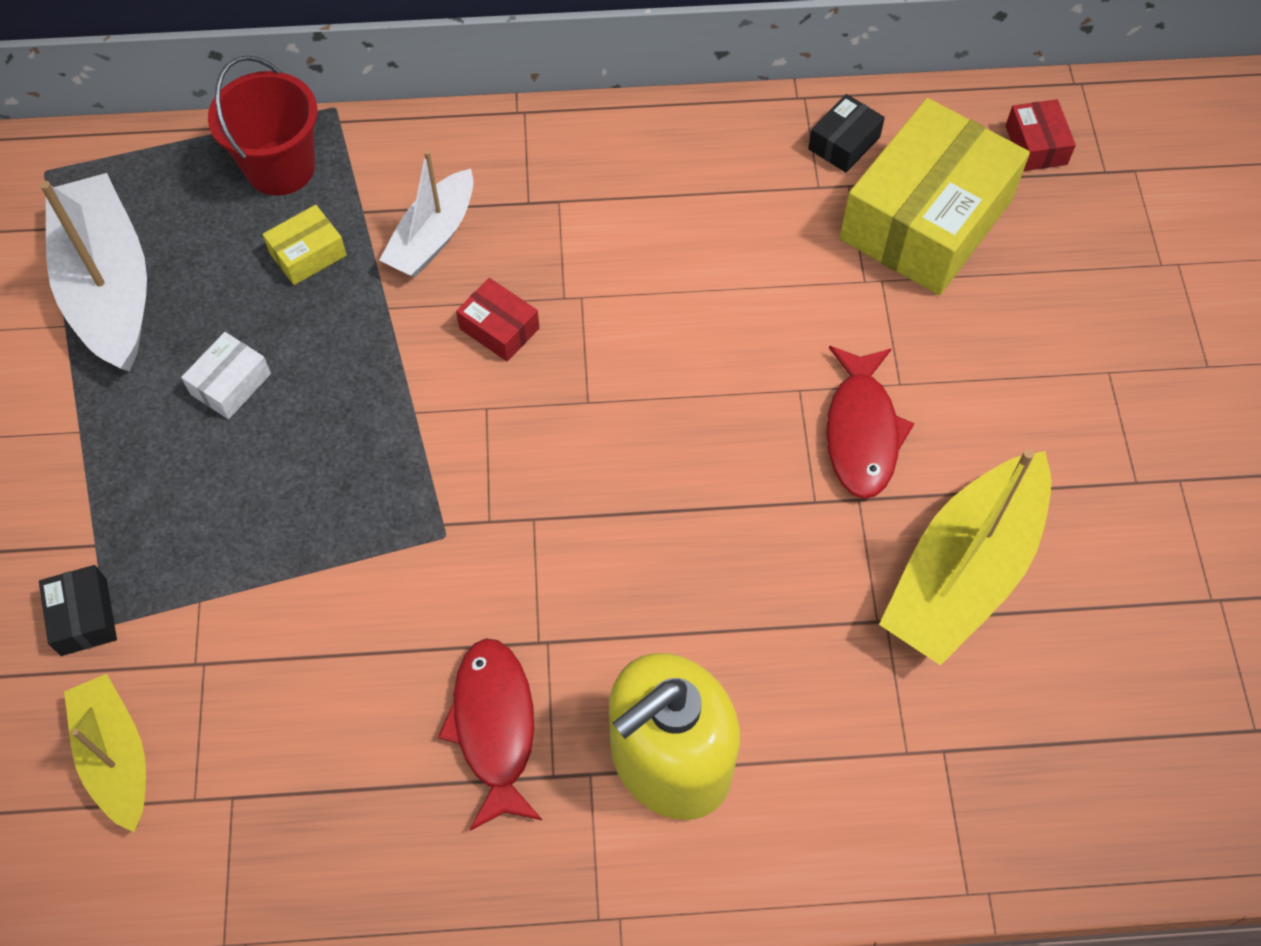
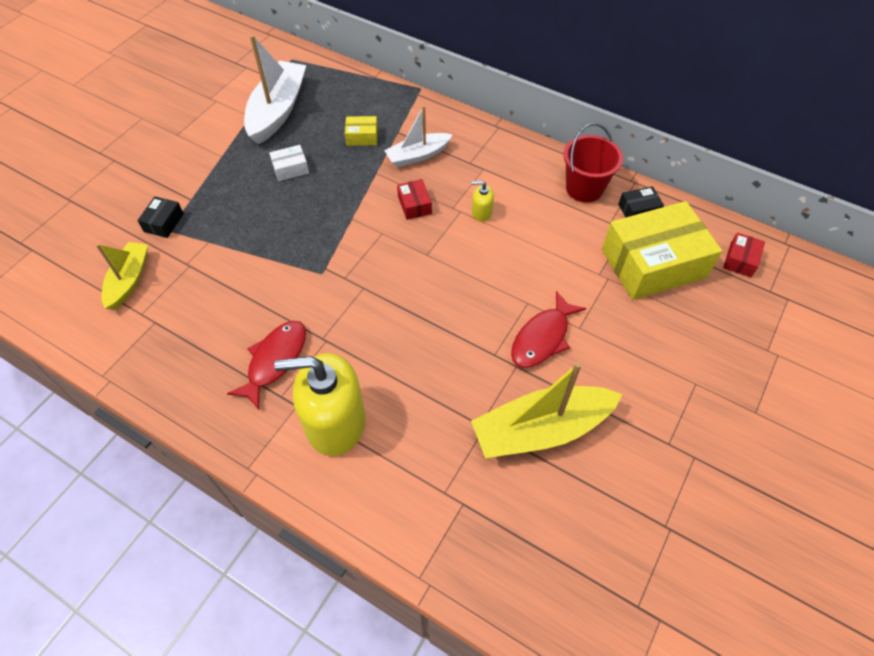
camera: 35 degrees right, 5 degrees down
(280, 168) = (379, 100): red bucket -> red bucket (584, 188)
(616, 280) = (481, 212): none -> yellow soap dispenser

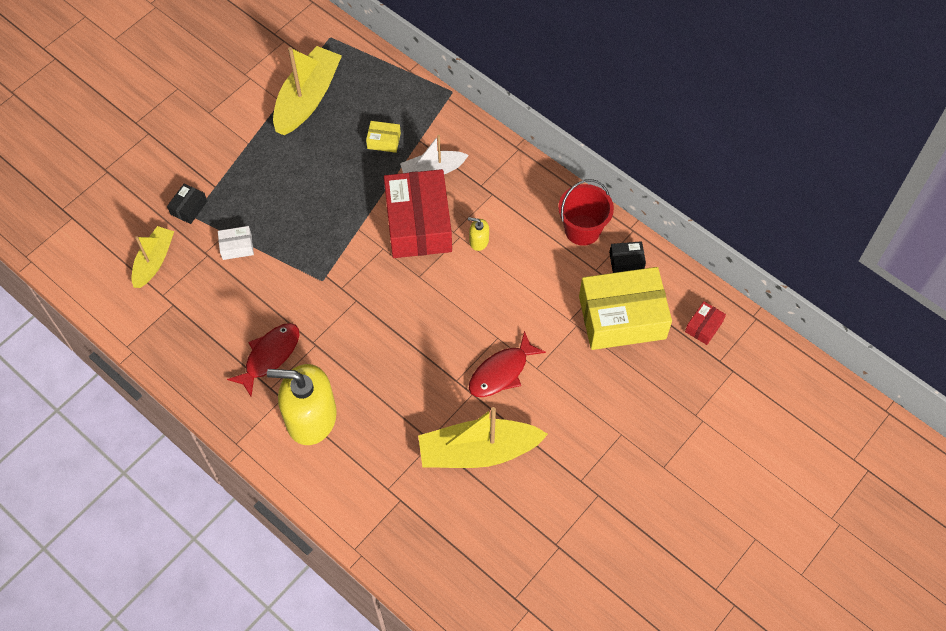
camera: 10 degrees right, 5 degrees up
(277, 111) = (307, 99): white boat -> yellow boat
(290, 169) = (310, 167): white box -> white box (237, 247)
(414, 205) = (418, 224): red box -> red box, size x2.39

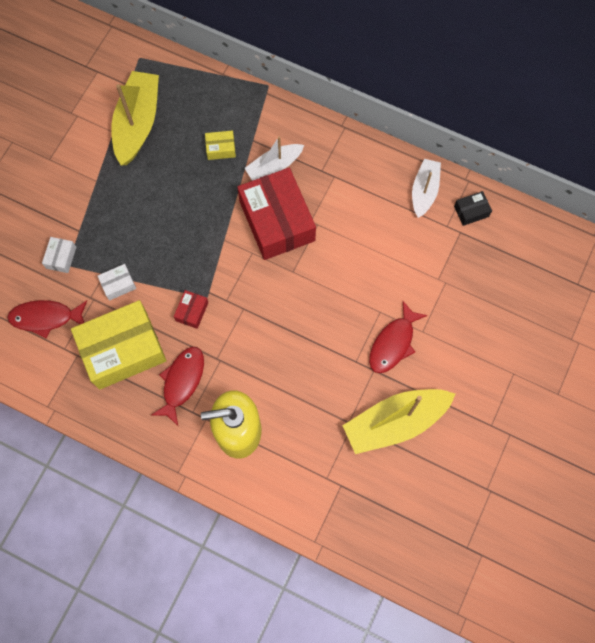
camera: 15 degrees left, 10 degrees up
(154, 261) = (46, 318): yellow boat -> red fish
(188, 208) = (61, 257): black box -> white box
(479, 241) = (336, 224): yellow soap dispenser -> none
(582, 230) = (424, 191): red bucket -> white boat
(622, 317) = (483, 265): yellow box -> yellow box (123, 350)
(703, 326) = (555, 256): red box -> red box (192, 311)

